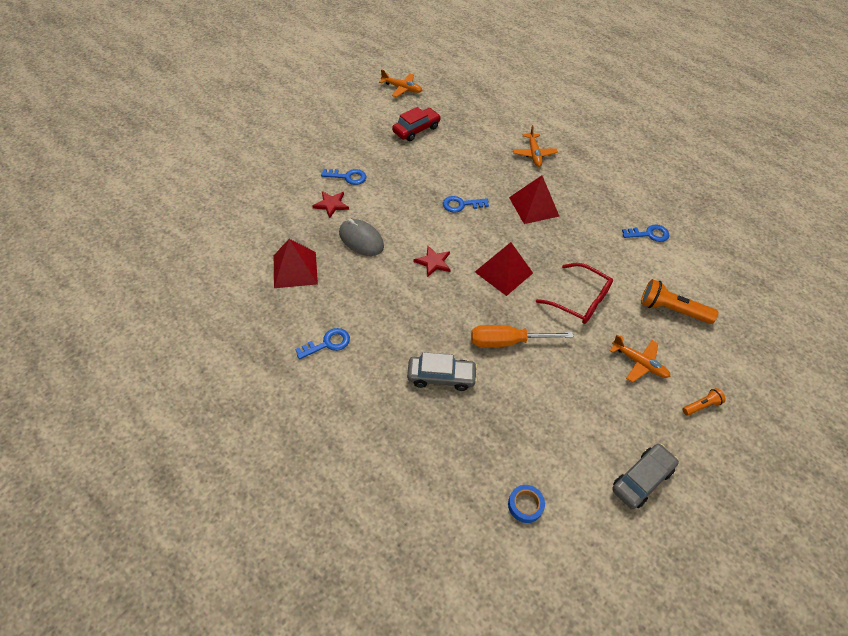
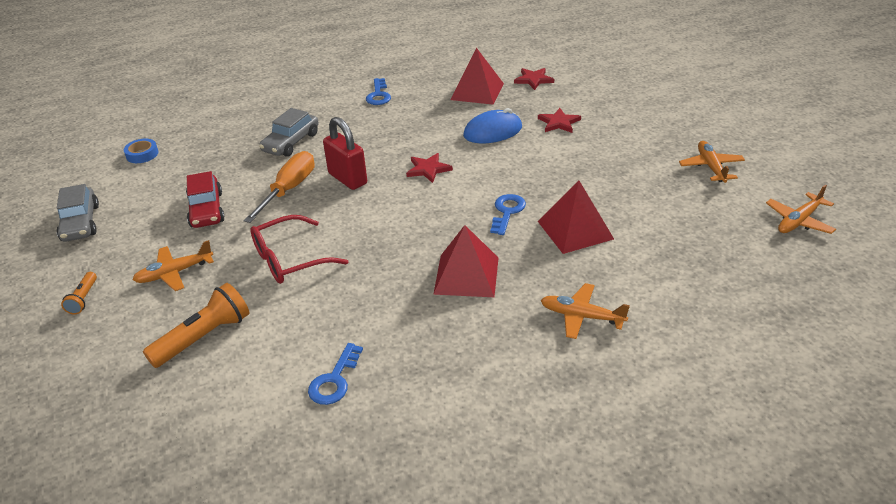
camera: 120 degrees right, 15 degrees down
(260, 236) = (533, 80): none -> red star
(348, 177) = (602, 140): blue key -> none
(360, 124) = (711, 167): none -> orange plane
(361, 240) = (493, 131): grey mouse -> blue mouse
(416, 130) = (683, 211): red car -> red car (206, 210)
(472, 308) = (347, 179): none -> red padlock
(503, 272) = (377, 214): red pyramid -> red pyramid (575, 230)

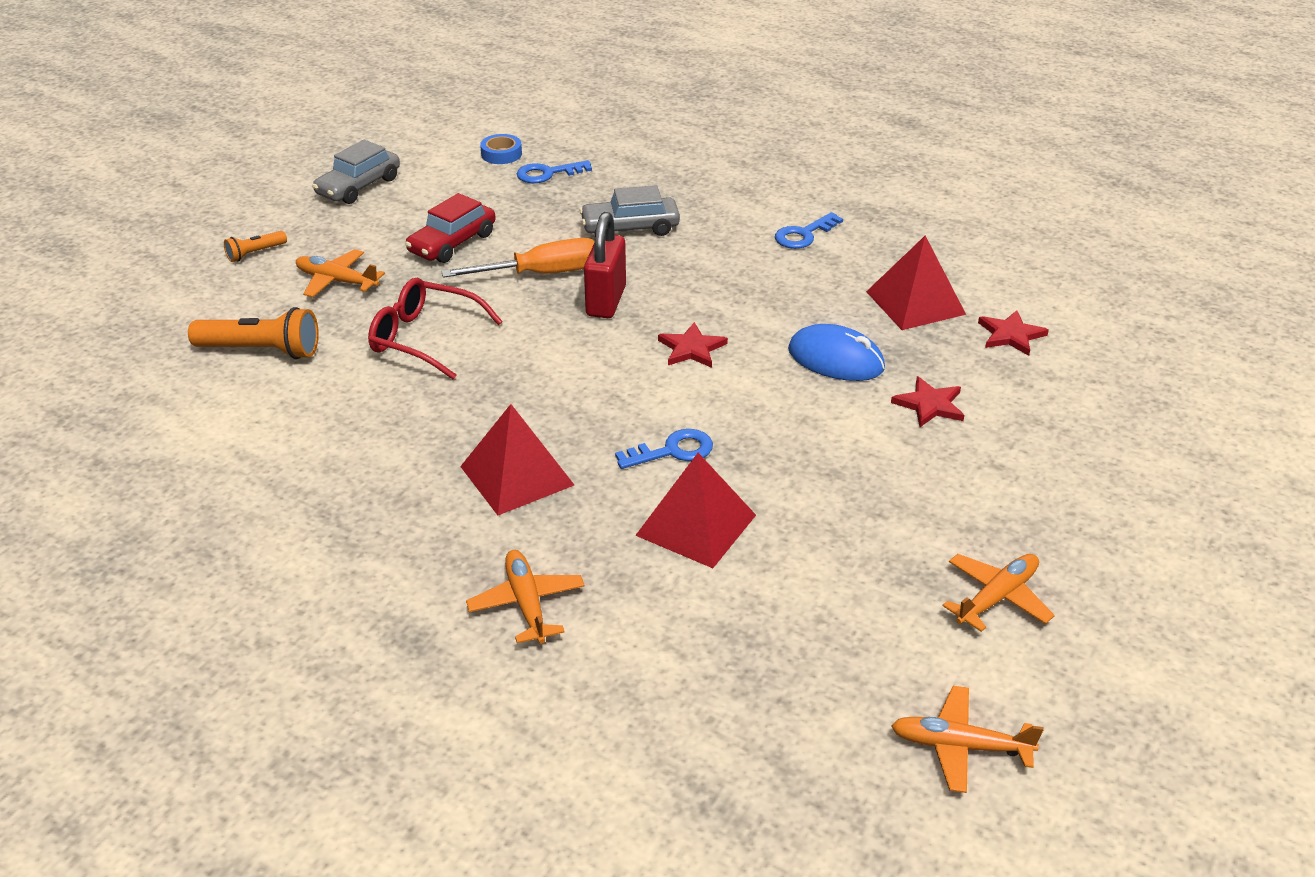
camera: 50 degrees right, 0 degrees up
(334, 380) = (266, 465): blue key -> blue key (547, 174)

